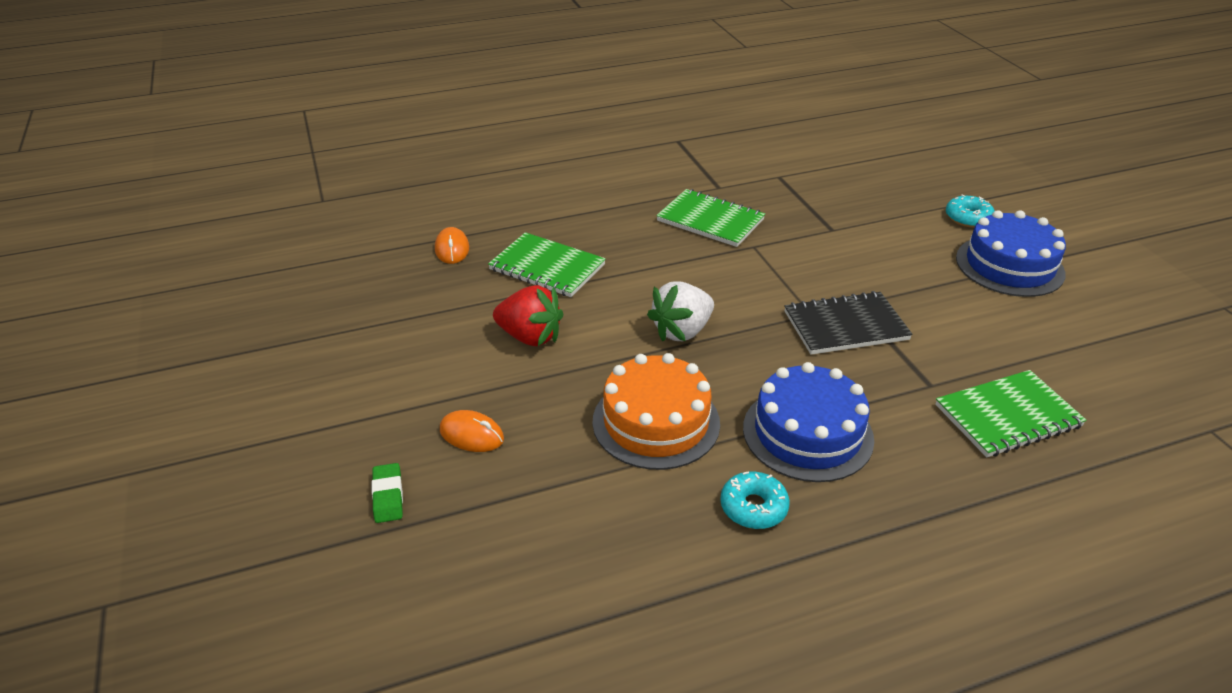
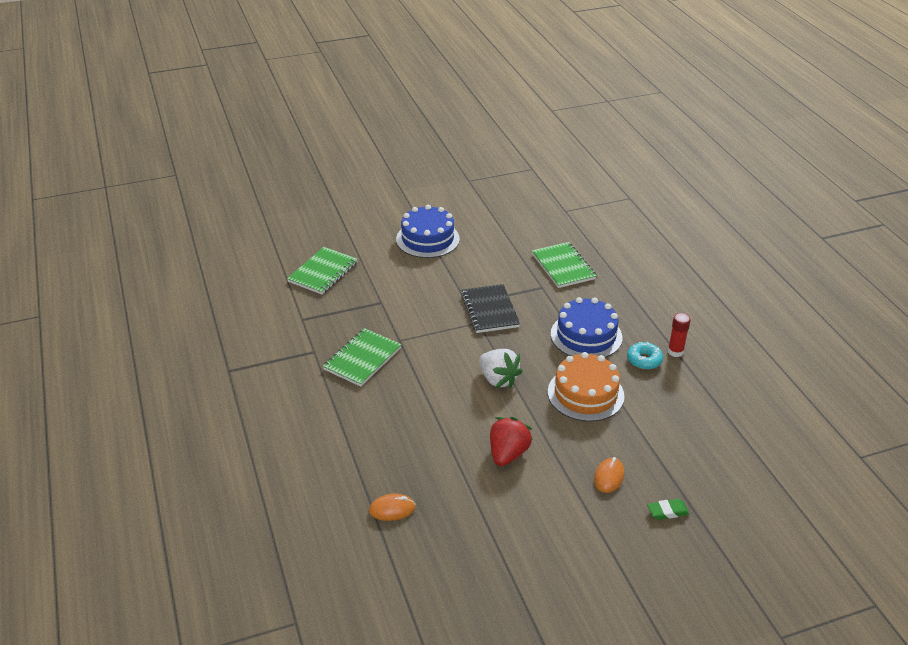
camera: 90 degrees left, 0 degrees up
(547, 267) = (422, 448): green notebook -> green notebook (323, 272)
(787, 560) = (675, 352): none -> red glue stick
(968, 218) = (372, 244): turquoise donut -> none

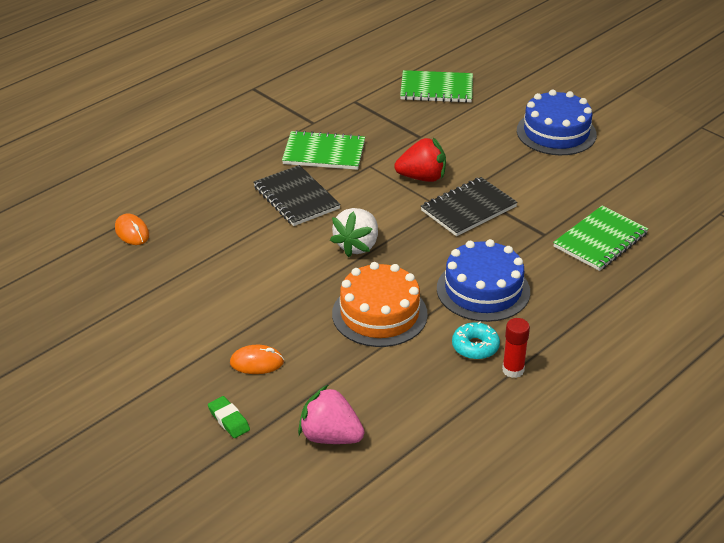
camera: 65 degrees right, 0 degrees up
(413, 393) = (296, 198): none -> black notebook
(508, 454) = (248, 282): red strawberry -> red strawberry (422, 177)
(706, 461) = (330, 436): none -> pink strawberry

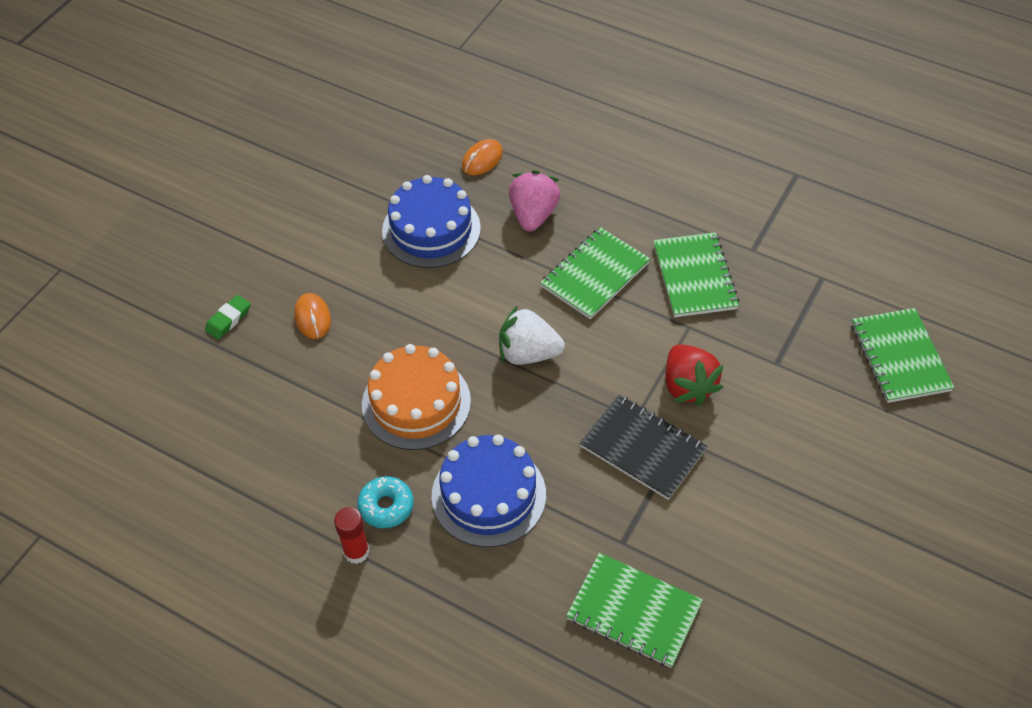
camera: 75 degrees right, 15 degrees up
(296, 198) = (595, 275): black notebook -> green notebook
(330, 436) = (221, 406): pink strawberry -> pink strawberry (533, 215)
(556, 132) = (866, 519): blue cake -> blue cake (431, 229)

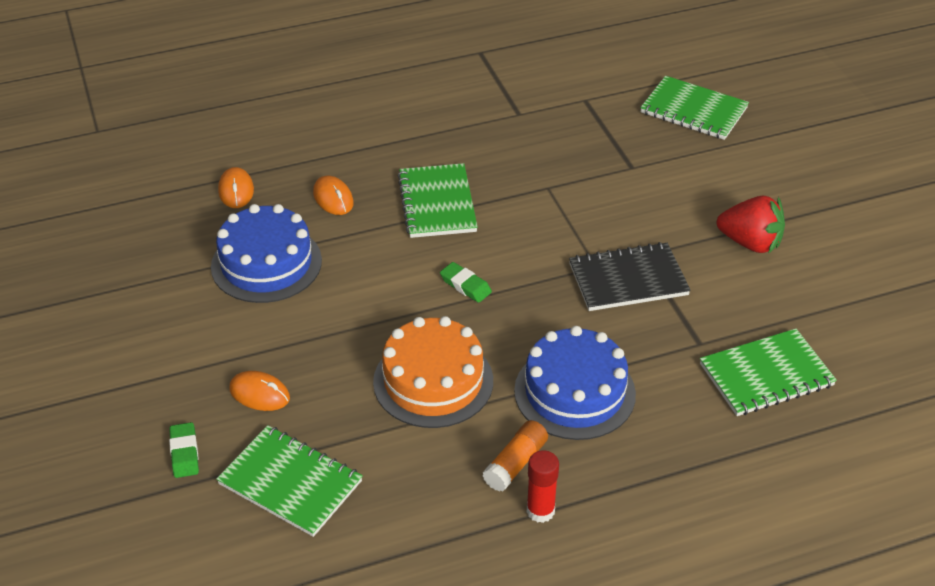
camera: 50 degrees left, 10 degrees down
(386, 506) = (516, 463): turquoise donut -> orange glue stick
(528, 353) = (465, 285): white strawberry -> green eraser
(533, 215) = (333, 198): pink strawberry -> orange mouse
(688, 386) = (599, 221): red strawberry -> red strawberry (750, 243)
(694, 277) = (506, 156): green notebook -> green notebook (290, 482)

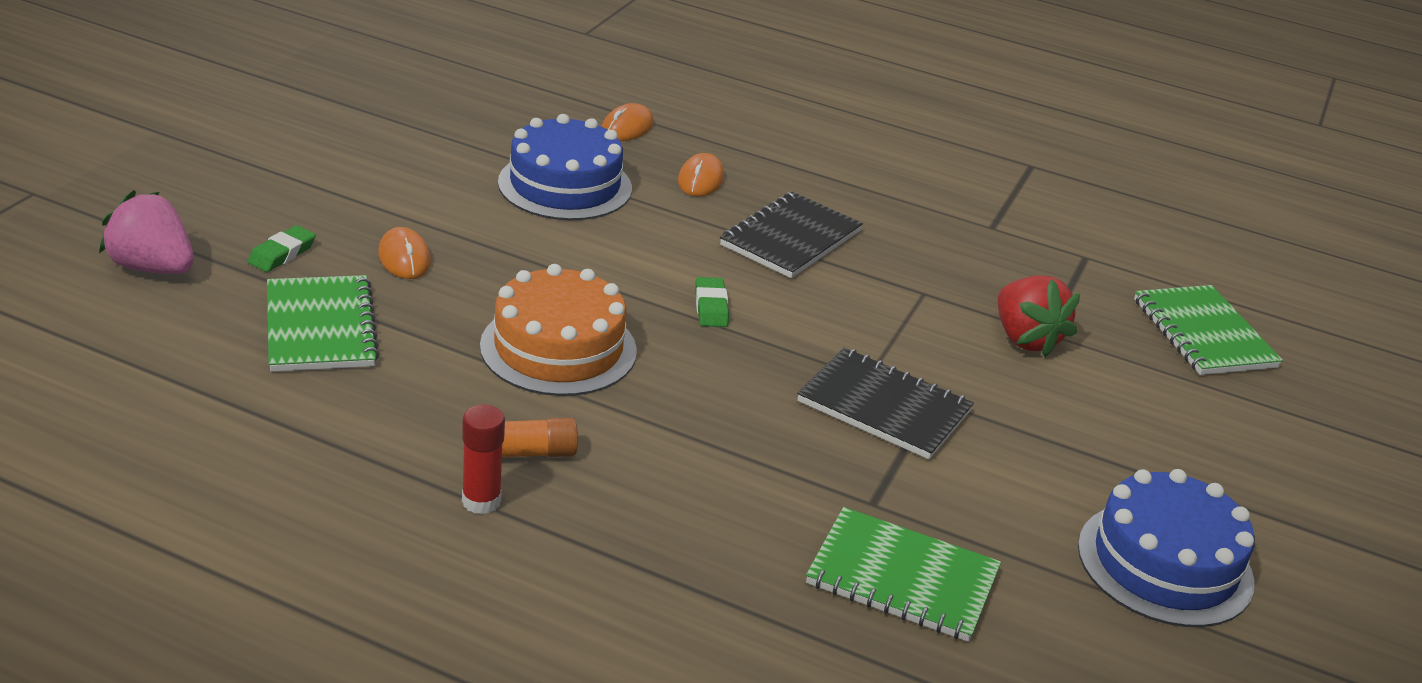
camera: 40 degrees right, 10 degrees down
(123, 533) = (152, 267): none -> pink strawberry
(437, 203) = (790, 238): green notebook -> black notebook
(574, 392) = (673, 446): blue cake -> blue cake (1165, 564)
(750, 243) = (1080, 469): red strawberry -> red strawberry (1025, 339)

